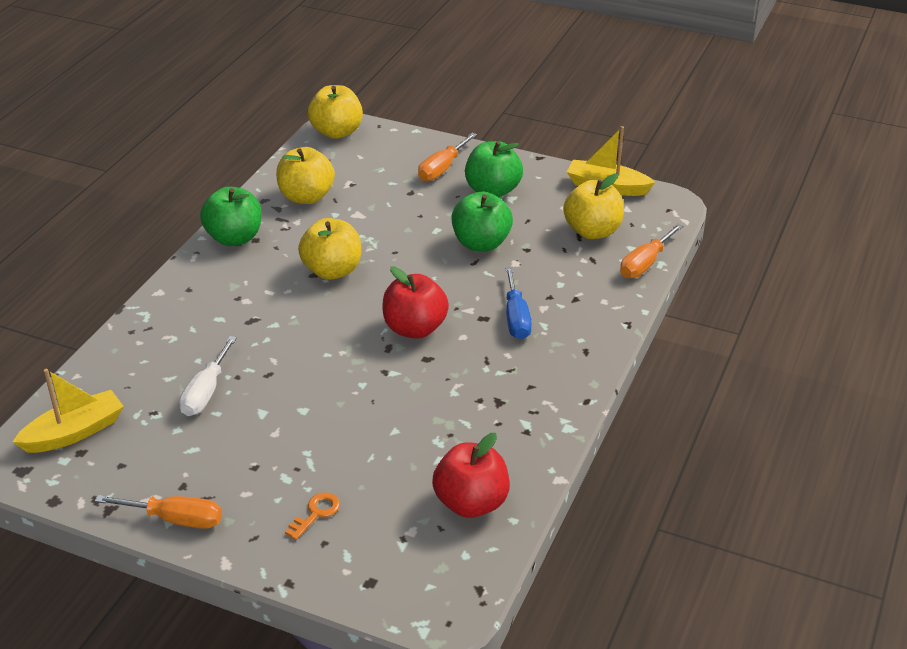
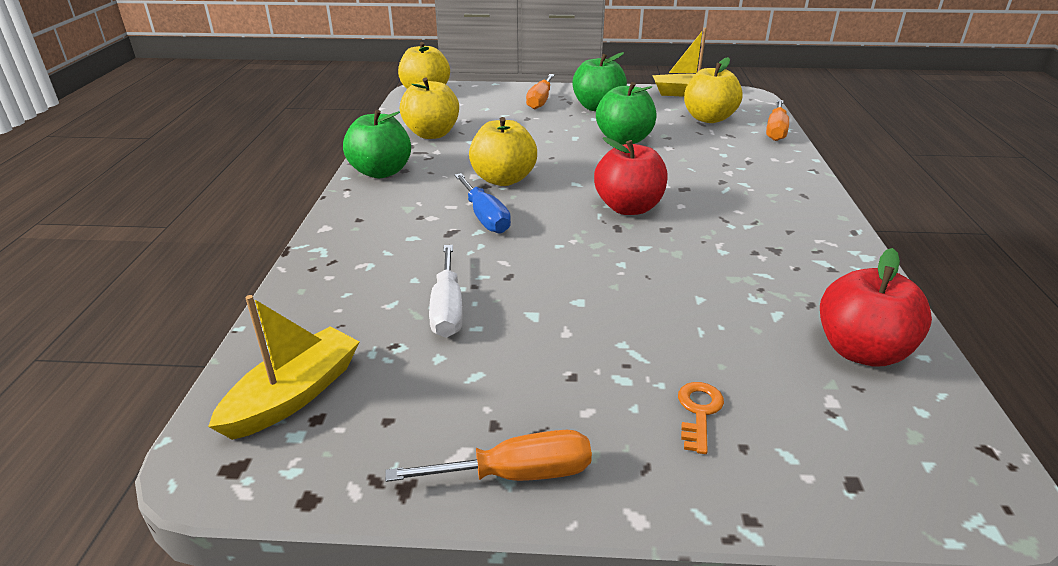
camera: 20 degrees left, 5 degrees down
(516, 318) = (714, 183): blue screwdriver -> blue screwdriver (485, 217)

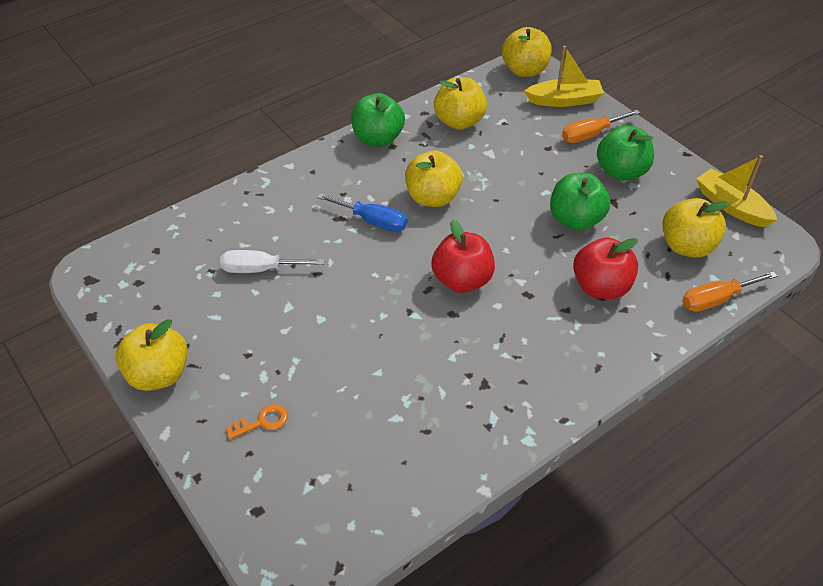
camera: 50 degrees right, 15 degrees up
(294, 395) = (146, 263): yellow boat -> yellow boat (564, 100)
(447, 309) = (260, 269): white screwdriver -> white screwdriver turned 45 degrees clockwise
(485, 217) = (373, 221): blue screwdriver -> blue screwdriver turned 90 degrees counterclockwise
(516, 474) = (159, 374): orange screwdriver -> yellow apple
(861, 351) = (391, 475): red apple -> red apple (601, 287)

